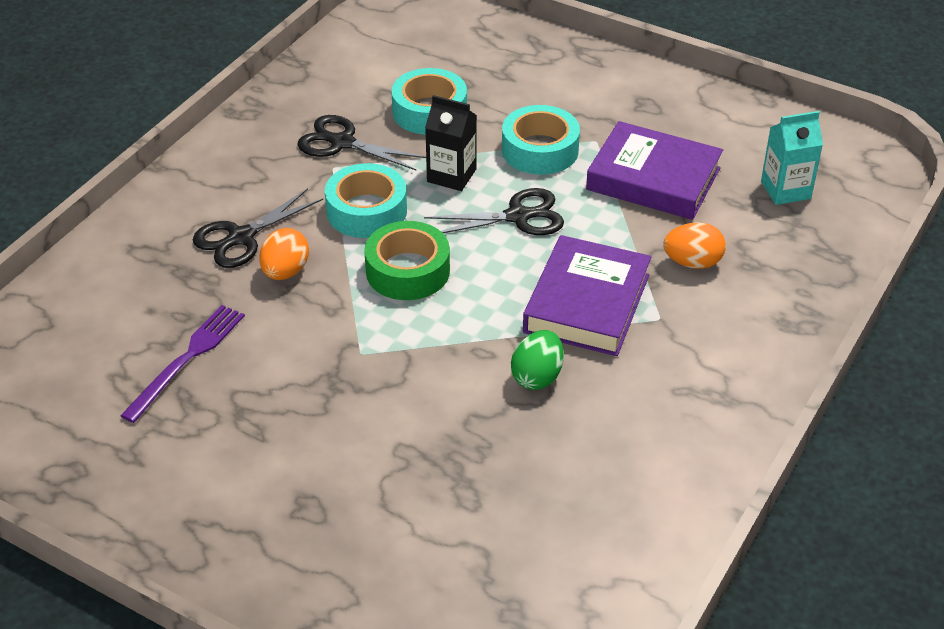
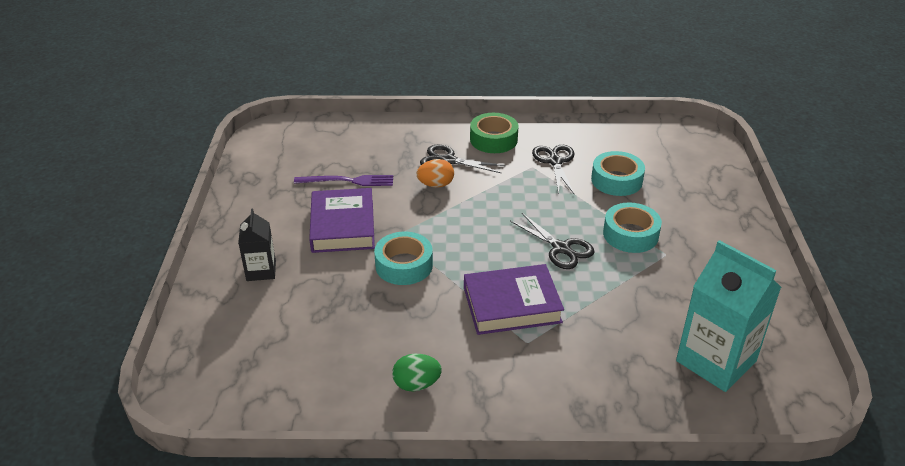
camera: 60 degrees right, 5 degrees down
(366, 211) = (509, 192): turquoise tape -> turquoise tape (404, 265)
(407, 271) = (475, 225): green tape -> green tape (493, 139)
(451, 175) = (570, 210): black carton -> black carton (261, 271)
(537, 376) = (432, 307): green egg -> green egg (416, 384)
(653, 179) = (656, 292): purple book -> purple book (342, 226)
(692, 262) = (593, 339): orange egg -> none
(785, 190) = (716, 361): turquoise carton -> turquoise carton, size x1.83

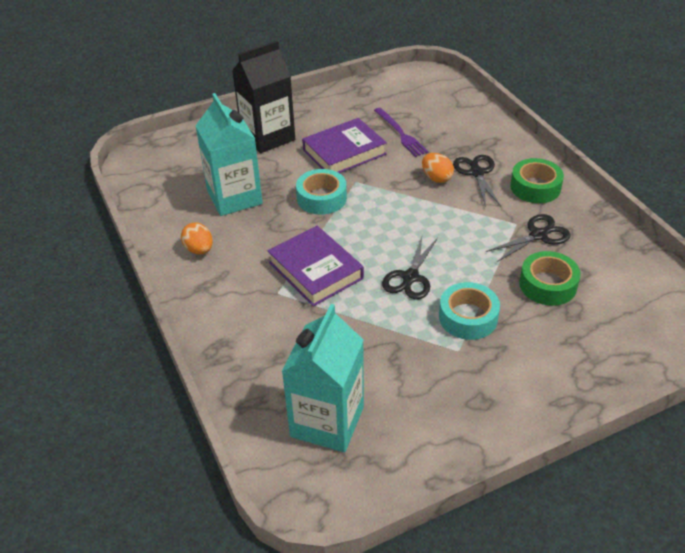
camera: 65 degrees right, 5 degrees up
(261, 271) = (268, 137): black carton -> black carton, size x1.83
(347, 329) = (234, 197): none -> turquoise carton
(416, 384) = (199, 250): green egg -> orange egg
(616, 180) = (547, 285): turquoise tape -> green tape

